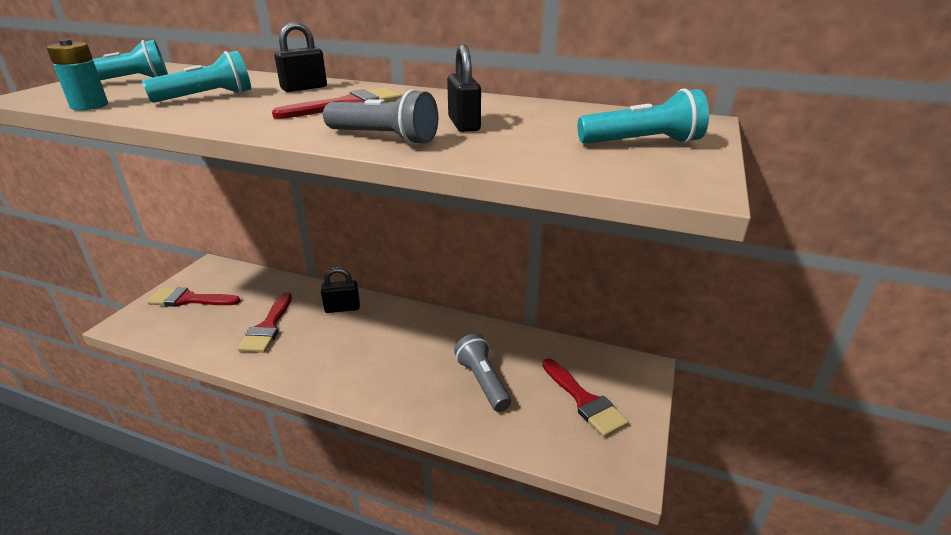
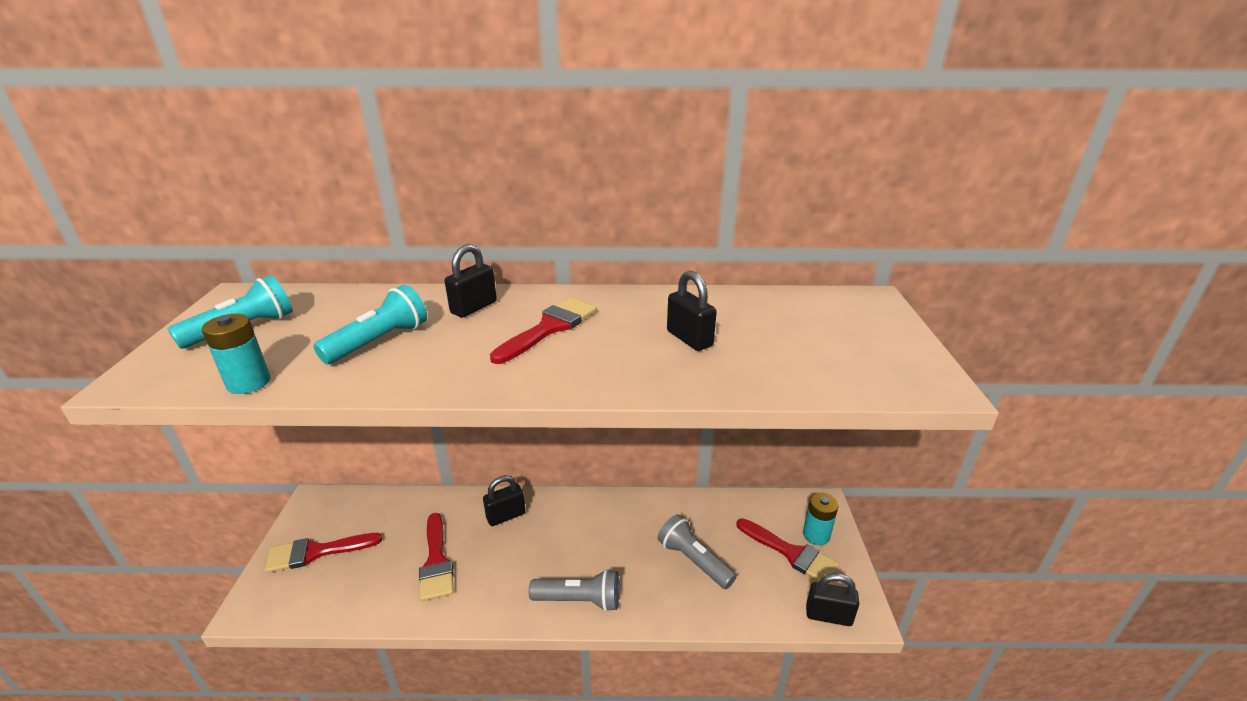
camera: 20 degrees left, 0 degrees up
(384, 138) = (637, 374): grey flashlight -> grey flashlight (579, 600)
(590, 464) = (828, 615): none -> black padlock
(620, 392) = (816, 535): none -> turquoise battery
(642, 143) = (856, 336): turquoise flashlight -> none

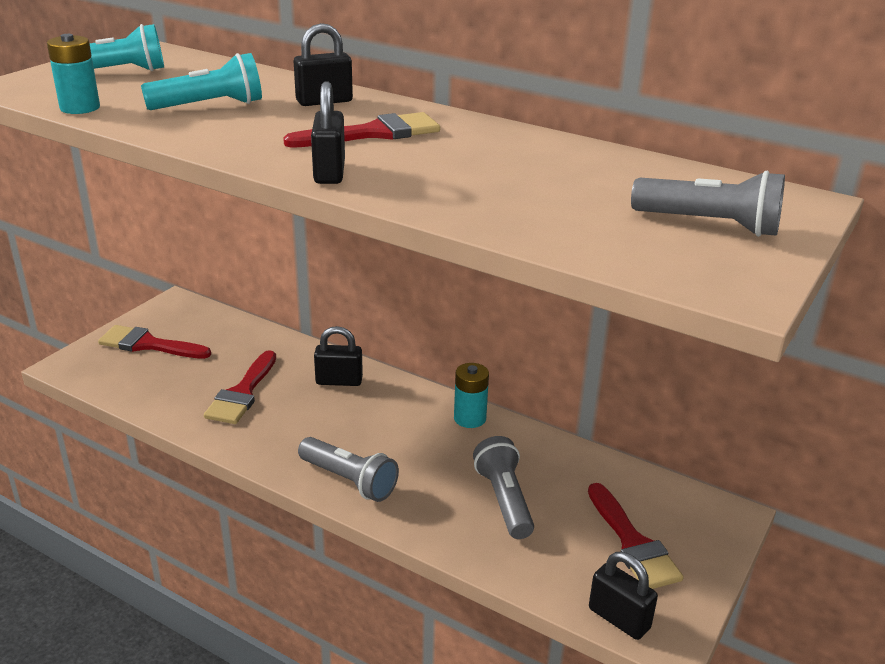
camera: 30 degrees right, 0 degrees up
(689, 338) = (505, 177): black padlock -> black padlock (329, 172)
(816, 535) = (685, 540): turquoise battery -> turquoise battery (470, 418)
(853, 336) = (709, 224): none -> grey flashlight

